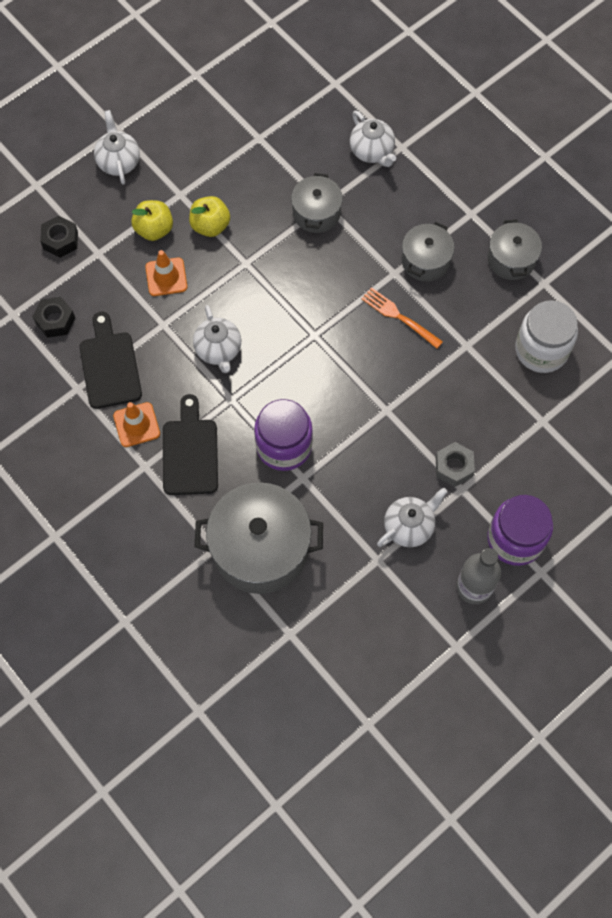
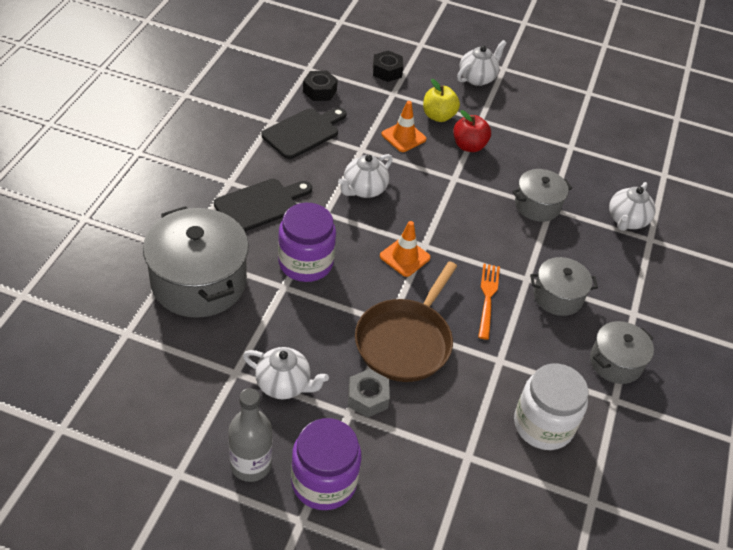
camera: 55 degrees right, 20 degrees down
(136, 425) = (263, 165): orange traffic cone -> orange traffic cone (404, 257)
(210, 226) = (469, 146): yellow apple -> red apple
(411, 408) = (405, 341): none -> brown pan

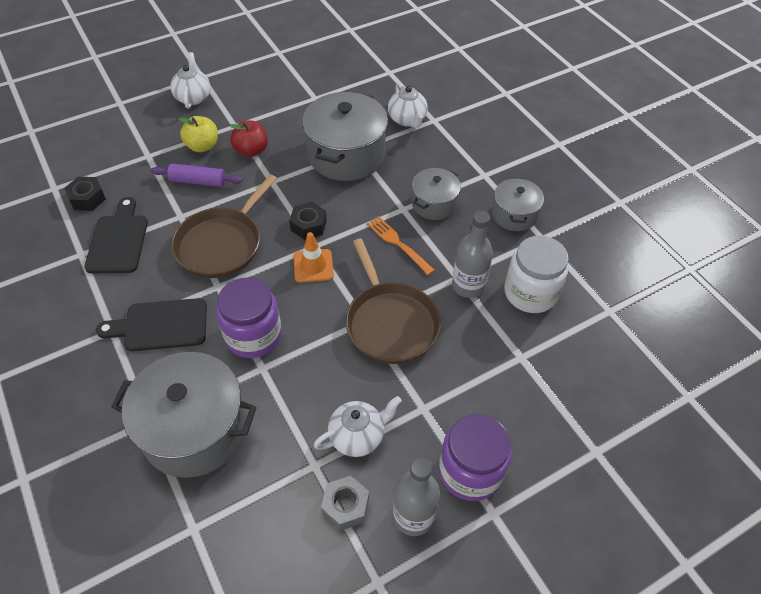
camera: 45 degrees left, 5 degrees up
(260, 205) = (161, 325): black cutting board -> black cutting board turned 105 degrees counterclockwise
(364, 189) = (222, 244): white teapot -> brown pan
(367, 398) = (419, 385): grey nut -> grey nut (345, 506)
(387, 71) = (121, 142): black nut -> black nut (308, 225)
(403, 137) = (198, 181): orange traffic cone -> purple rolling pin
(500, 373) = (468, 285): none -> grey bottle
(537, 205) = (346, 155): grey pot -> grey pot, size x1.80

